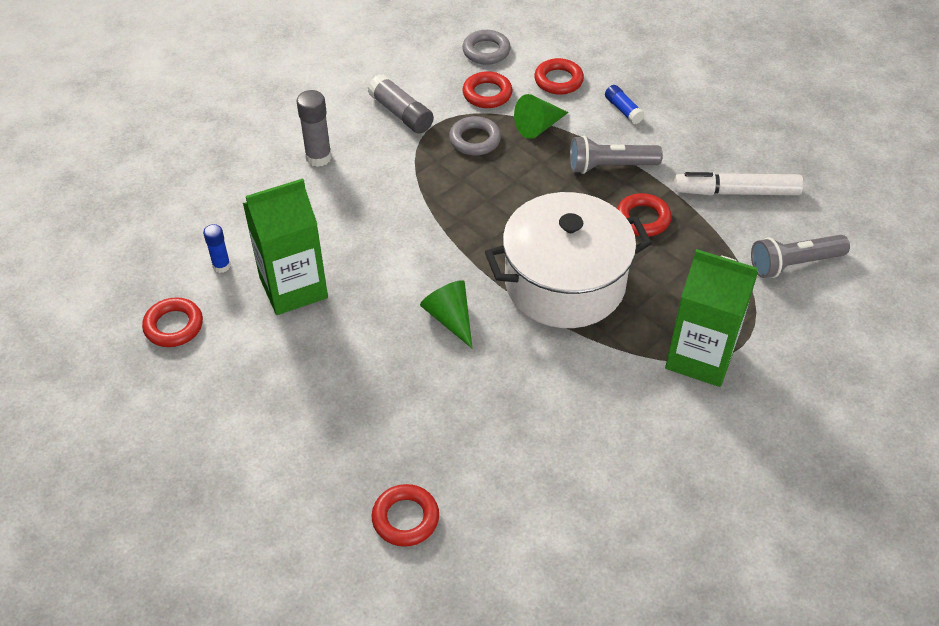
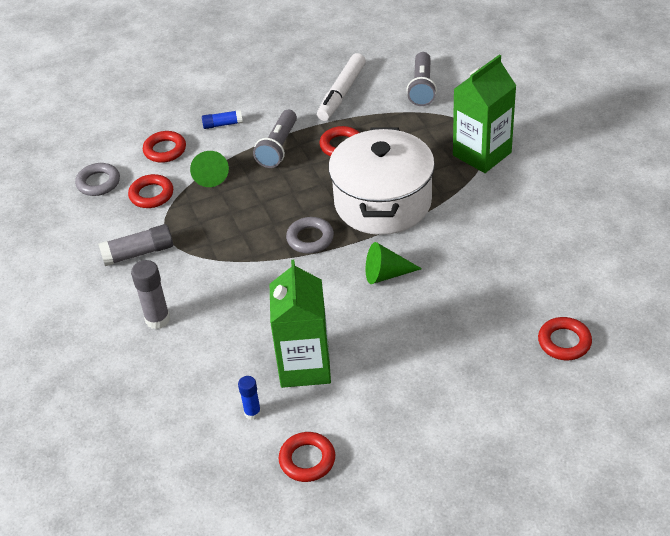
camera: 65 degrees left, 5 degrees down
(475, 140) = (201, 215): grey ring -> grey ring (310, 238)

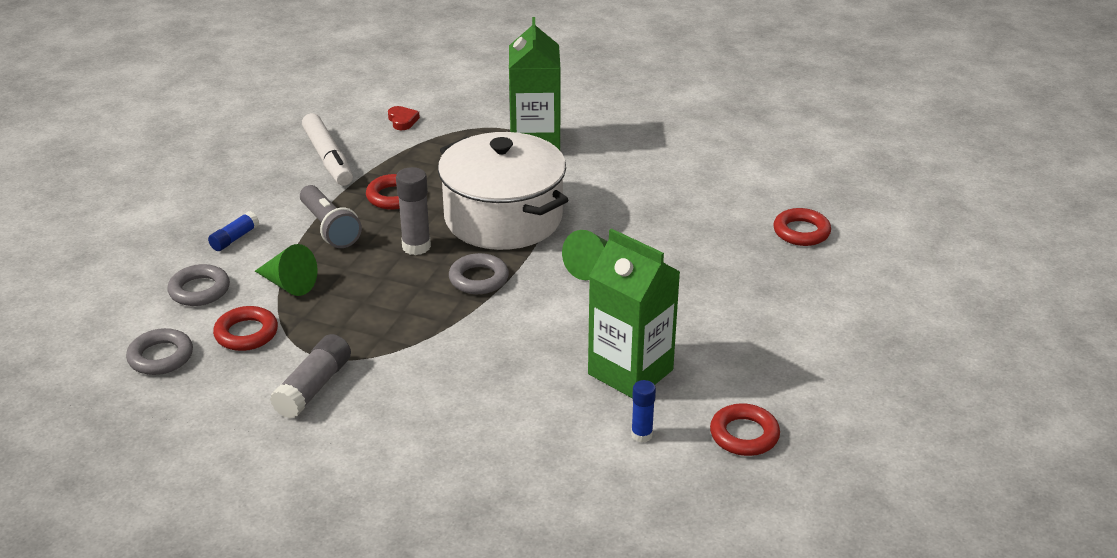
camera: 50 degrees left, 10 degrees down
(157, 319) = (427, 426): grey glue stick -> grey glue stick (416, 246)
(165, 150) = (199, 290): red ring -> grey ring
(422, 88) = (402, 121): grey flashlight -> red heart

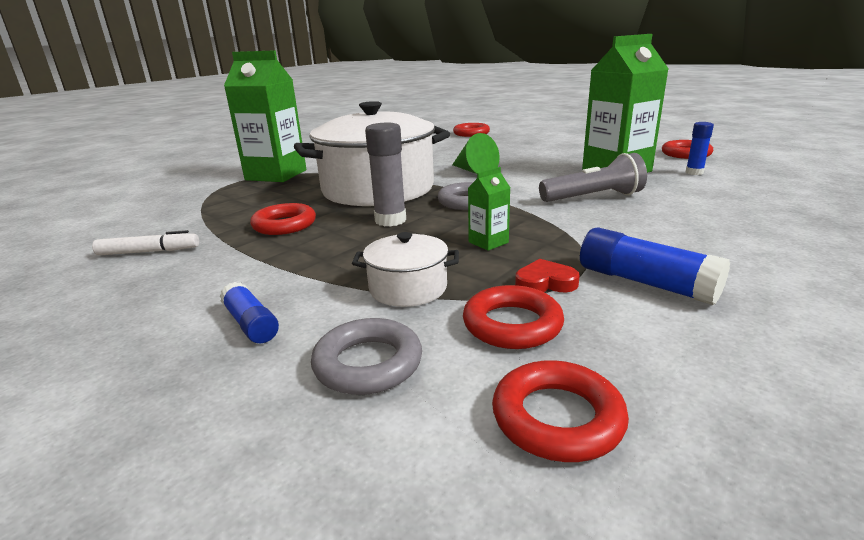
camera: 70 degrees left, 10 degrees down
(161, 357) = (557, 418): grey ring -> red ring
(288, 284) = (408, 288): green cone -> white pot
(314, 387) = (645, 283): grey glue stick -> blue glue stick
(328, 158) = (148, 252): white marker -> white marker, size x0.60
(329, 228) = (305, 258): grey flashlight -> grey flashlight (593, 197)
(376, 306) = (488, 242): none -> green carton
(402, 121) = (145, 214): red heart -> red heart (545, 283)

